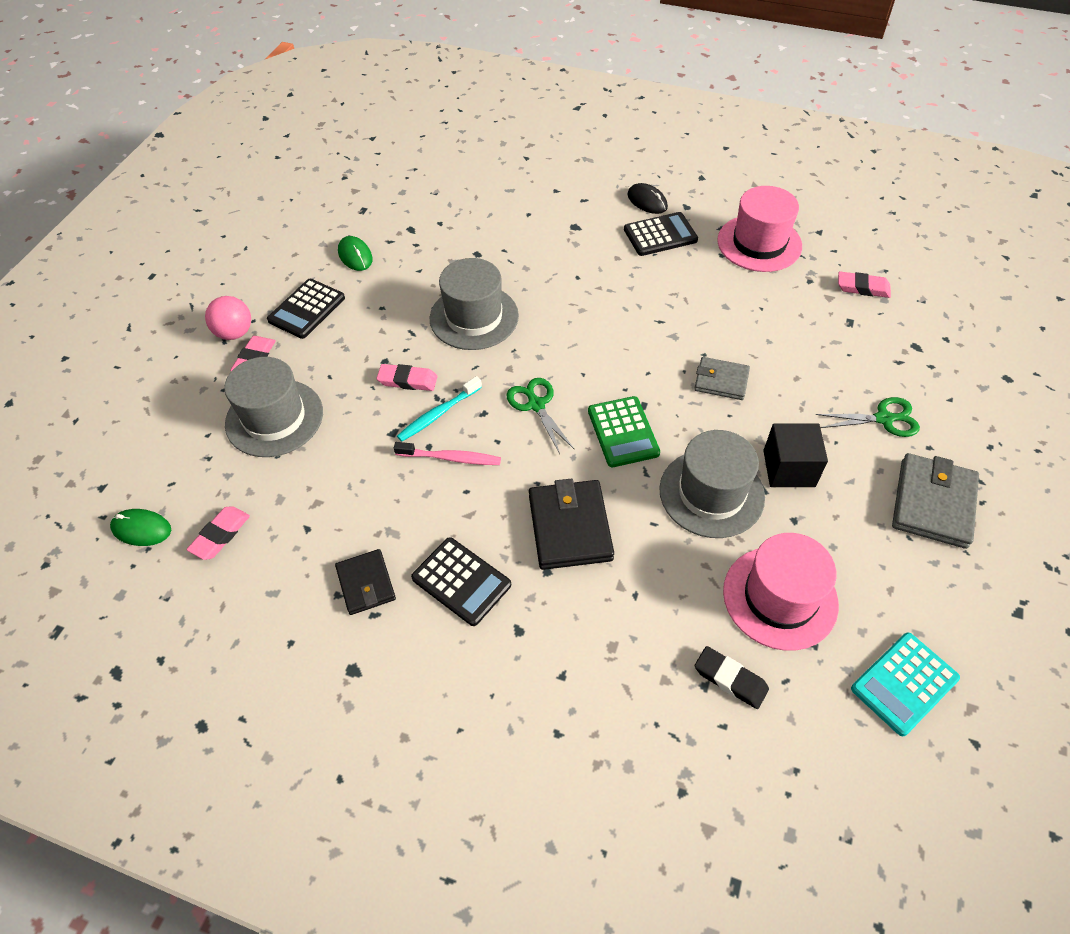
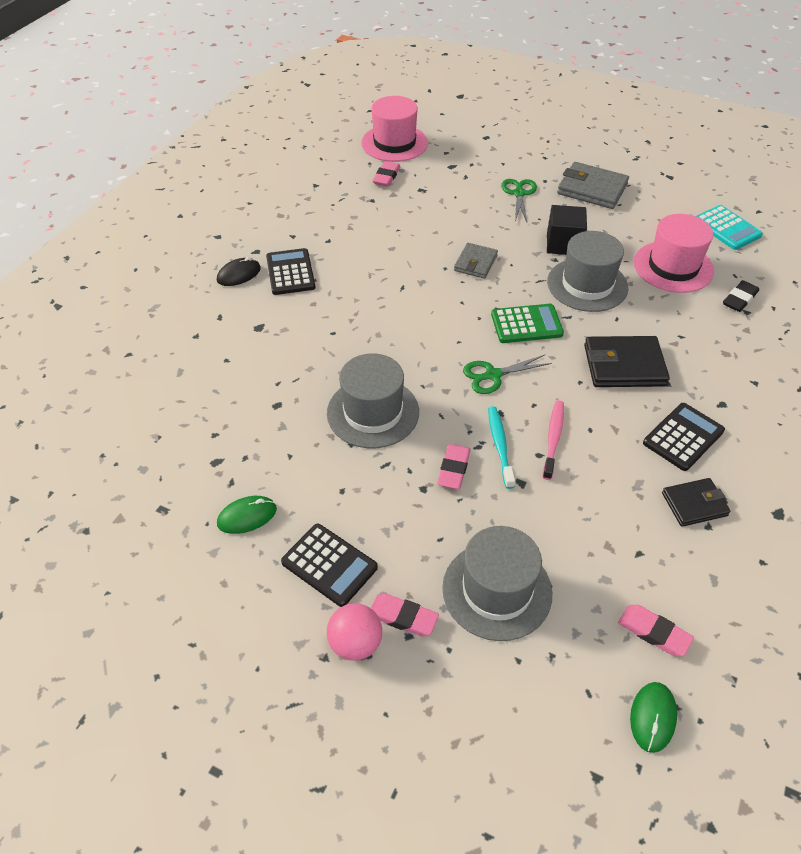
camera: 85 degrees left, 5 degrees down
(438, 414) = (500, 446): turquoise toothbrush -> turquoise toothbrush turned 150 degrees counterclockwise
(759, 243) = (320, 218): pink hat -> pink hat (394, 143)

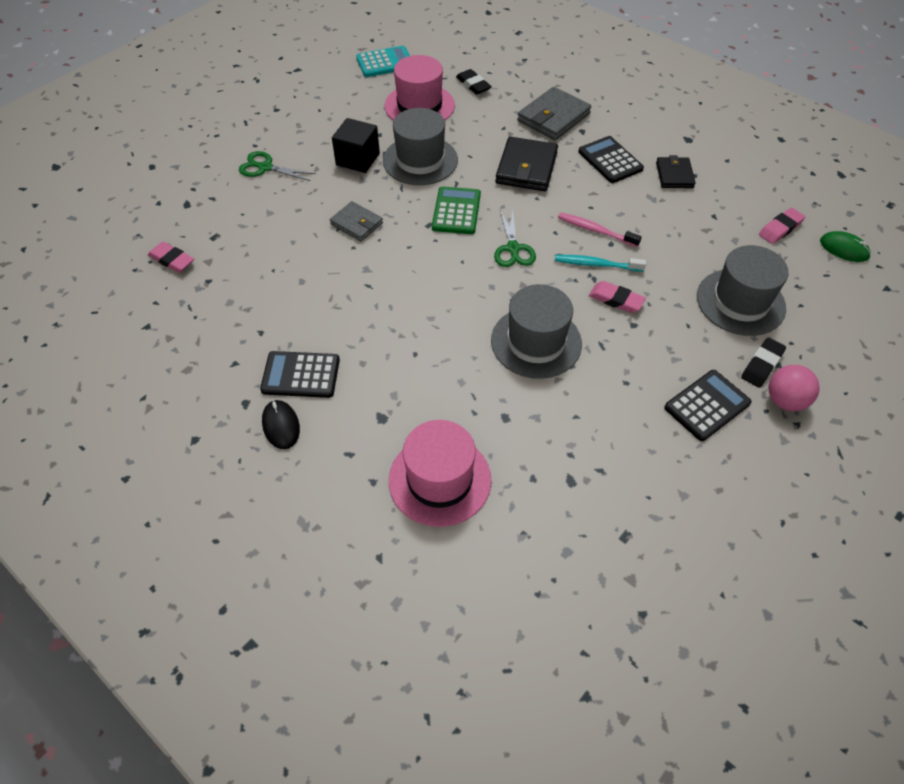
camera: 75 degrees left, 5 degrees up
(247, 516) = (645, 461): green mouse -> none
(394, 143) = (110, 240): pink hat -> pink hat (440, 480)
(403, 617) = (762, 365): pink eraser -> black eraser
(592, 189) = (287, 119): grey wallet -> grey wallet (553, 117)

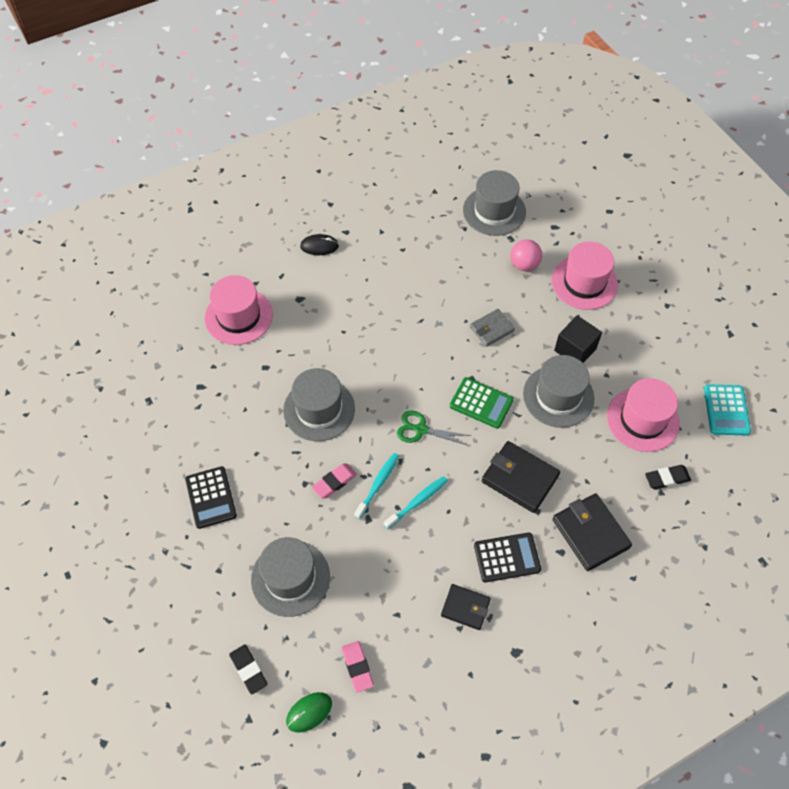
camera: 110 degrees right, 5 degrees up
(172, 260) = (494, 211): pink eraser -> grey hat
(265, 167) = (584, 282): green scissors -> pink hat
(301, 375) = (355, 264): black calculator -> none
(553, 117) = (590, 533): grey wallet -> black wallet
(595, 230) = (417, 502): pink toothbrush -> turquoise toothbrush
(762, 365) = (224, 557): black eraser -> black eraser (248, 670)
(785, 401) = (187, 555): pink ball -> pink ball (524, 265)

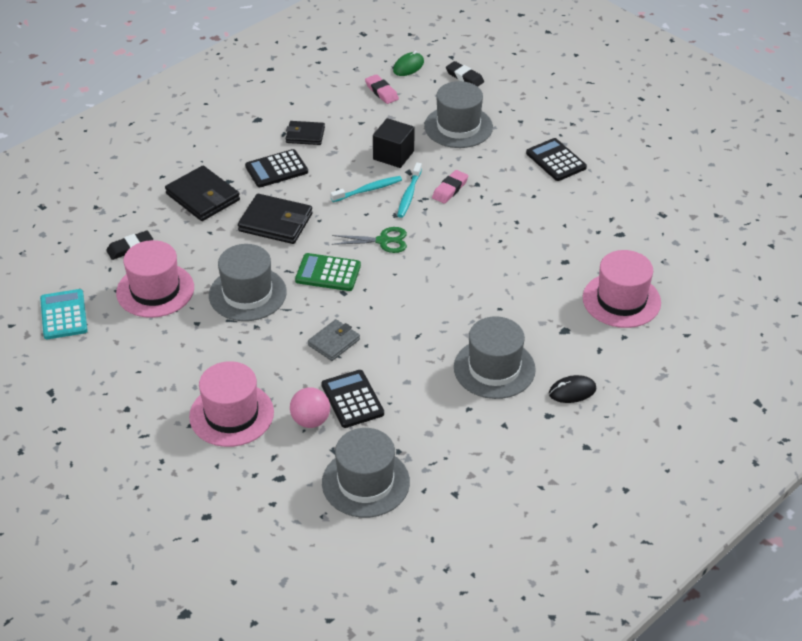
camera: 165 degrees right, 15 degrees down
(319, 409) = (491, 238): grey hat -> grey hat (494, 368)
(417, 502) = (368, 190): turquoise toothbrush -> turquoise toothbrush turned 150 degrees counterclockwise
(488, 275) = (352, 399): none -> black calculator
(575, 349) = (234, 340): black cube -> black cube (393, 155)

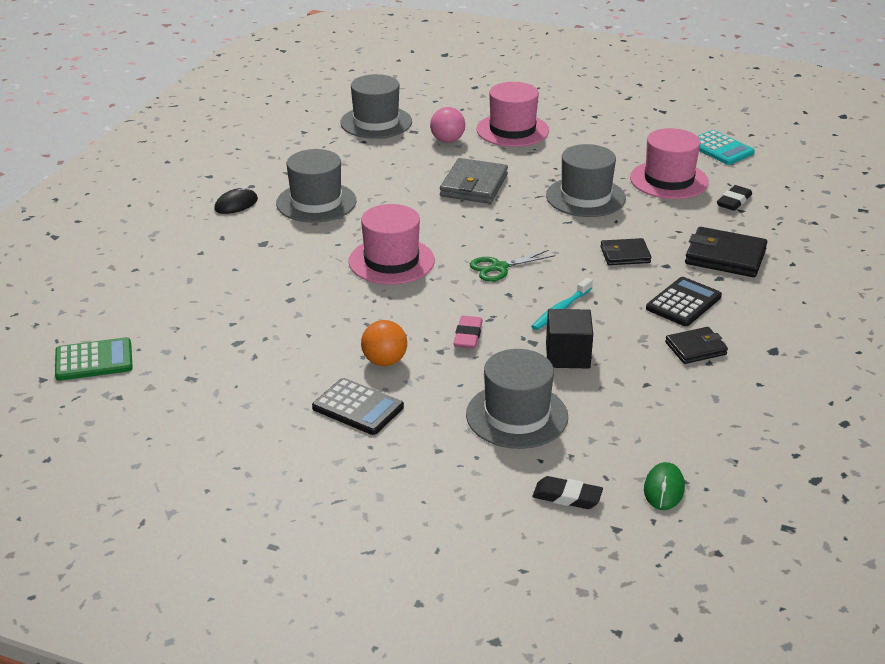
camera: 155 degrees right, 10 degrees down
(275, 222) = (625, 255): black wallet -> black wallet, size x0.62
(328, 273) = (528, 229): green calculator -> green calculator (94, 360)
(334, 342) = (474, 185): grey wallet -> grey wallet, size x1.60
(352, 399) = (425, 158): black calculator -> none
(381, 92) = (662, 435): pink eraser -> none
(409, 195) = (510, 317): turquoise toothbrush -> none
(520, 187) = (384, 361): none -> orange ball
(621, 300) = (213, 280): pink hat -> pink hat (391, 261)

